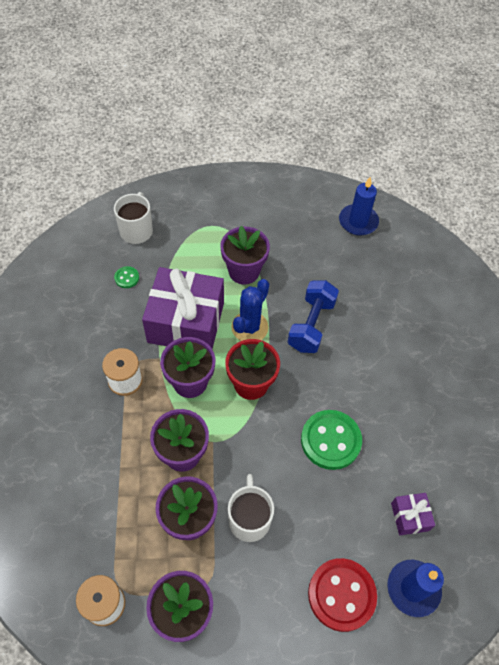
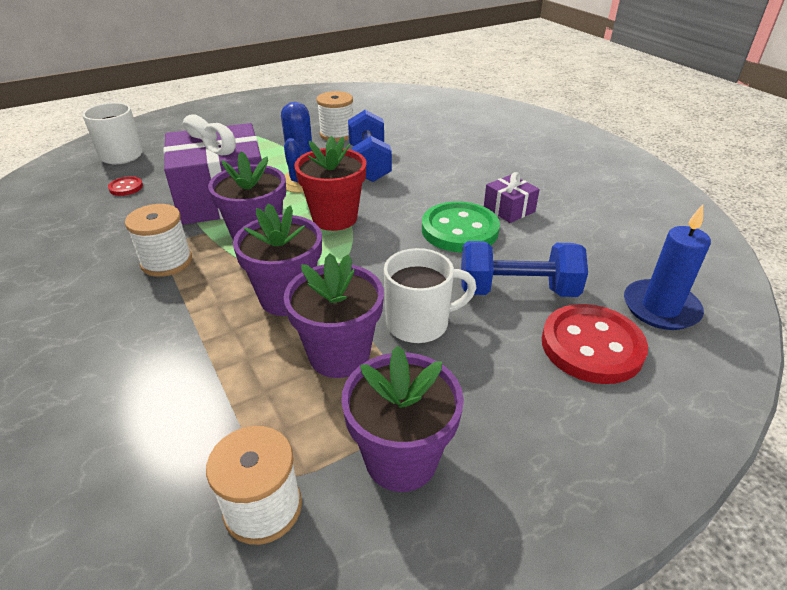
camera: 25 degrees left, 20 degrees down
(127, 278) = (126, 187): green button -> red button
(244, 271) = (269, 151): purple flower pot -> none
(249, 519) = (419, 323): white mug -> white mug turned 105 degrees clockwise
(307, 270) = (337, 134): none -> white spool
(329, 522) = (517, 291): none -> blue dumbbell
(358, 222) = (363, 100): blue candle -> none
(409, 517) = (596, 255): purple gift -> purple gift (509, 209)

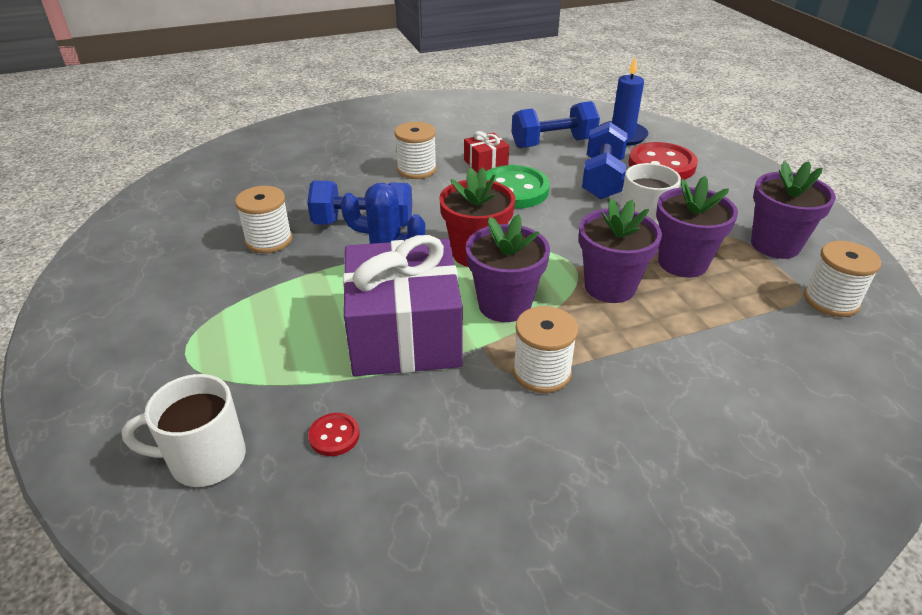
camera: 80 degrees left, 0 degrees up
(473, 175) = (416, 169): none -> white spool
(509, 209) = (485, 163): purple gift -> red gift
(590, 250) = (553, 143): none -> blue dumbbell

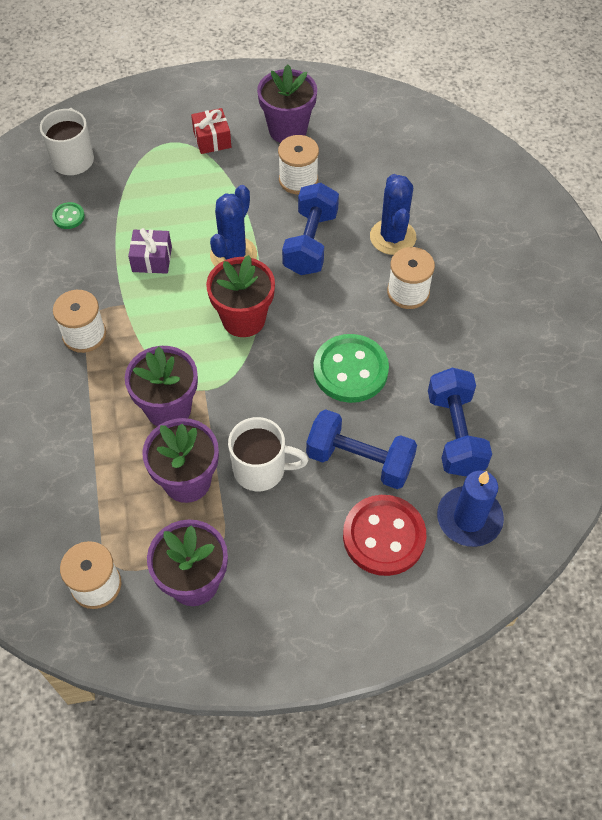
camera: 100 degrees right, 20 degrees up
(334, 436) = (68, 217): red button -> green button
(350, 181) = (392, 237): none -> blue cactus
(404, 334) = (152, 259): purple gift -> purple gift, size x0.44
(485, 163) = (413, 355): red gift -> red gift (212, 139)
(504, 305) = (166, 327): purple flower pot -> purple flower pot (287, 130)

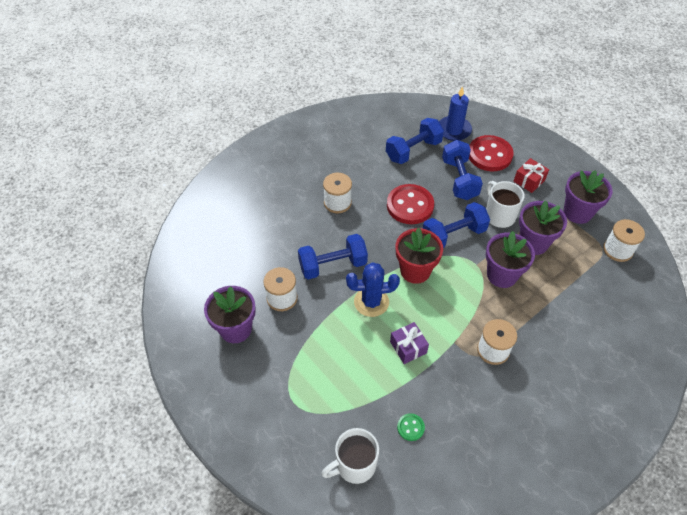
camera: 120 degrees left, 5 degrees down
(212, 139) = (273, 374): red gift -> red gift (529, 181)
(267, 392) = (453, 235): none -> blue dumbbell
(350, 370) = (410, 205): green button -> red button
(392, 237) = (300, 226): blue cactus -> none

